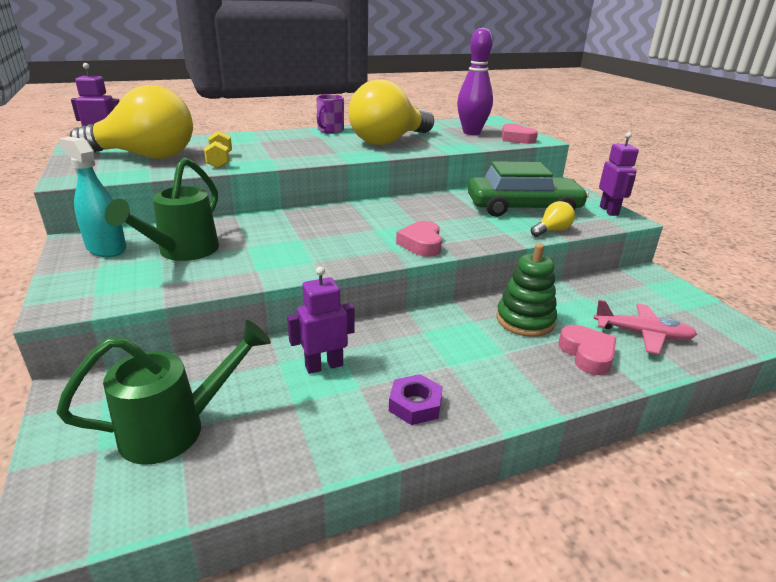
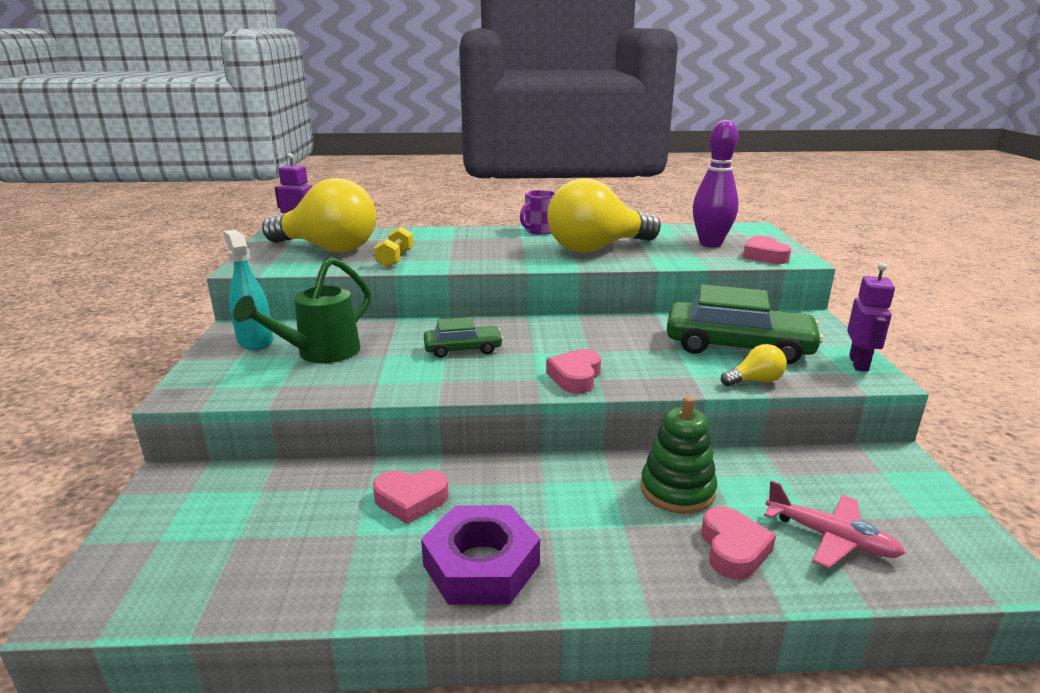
camera: 20 degrees right, 5 degrees down
(177, 428) = (235, 536): green watering can -> none
(313, 233) = (463, 349): none -> green car
(324, 366) = (411, 500): purple robot -> pink heart
(415, 404) = (481, 565): purple nut -> purple nut, size x1.75

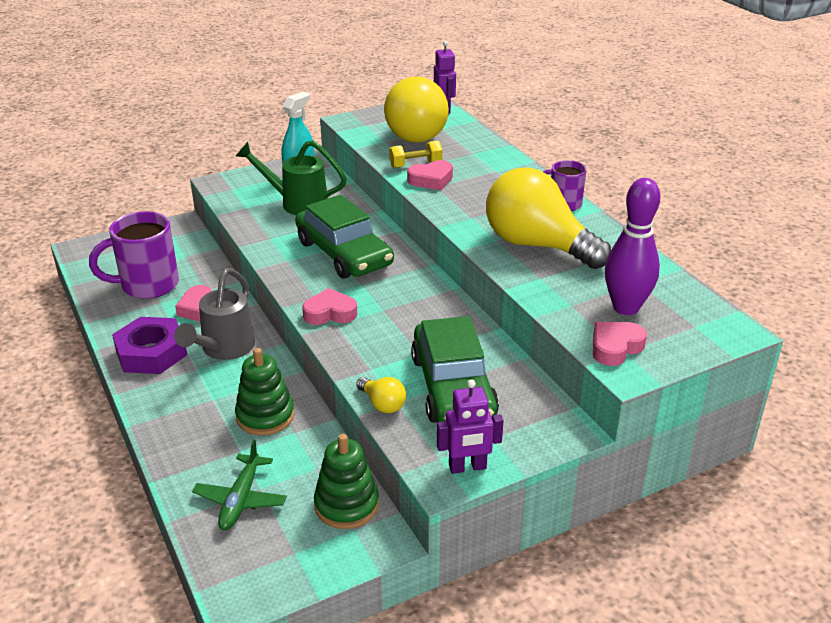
camera: 65 degrees right, 10 degrees up
(296, 540) = (147, 285): none -> purple mug
(463, 349) = (344, 253): green car -> green car, size x1.87
(521, 497) = (223, 350): none -> grey watering can
(733, 549) = (207, 451): pink heart -> pink heart (431, 180)
(831, 538) = (241, 499): pink plane -> green plane
(844, 468) = (346, 505): none -> green stacking toy

